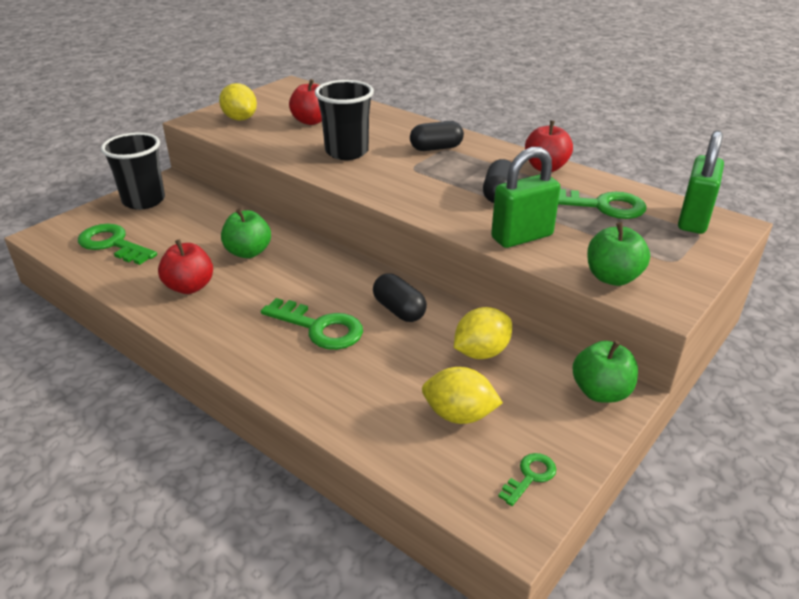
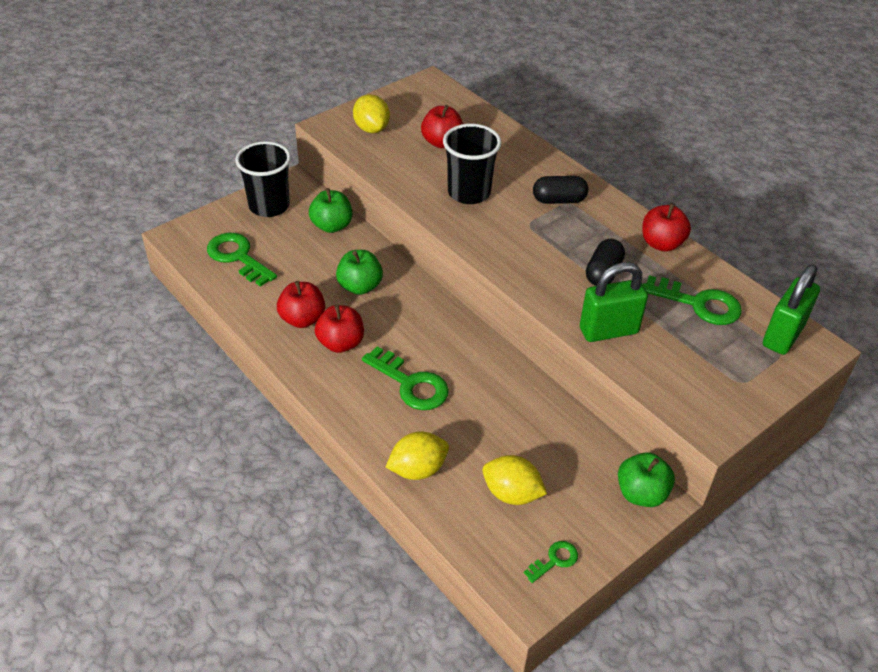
camera: 10 degrees right, 10 degrees up
(235, 302) = (341, 343): none -> red apple
(399, 310) = (485, 376): black capsule -> none
(481, 352) = (548, 434): yellow lemon -> yellow lemon (418, 469)
(612, 277) = (676, 392): green apple -> green apple (332, 226)

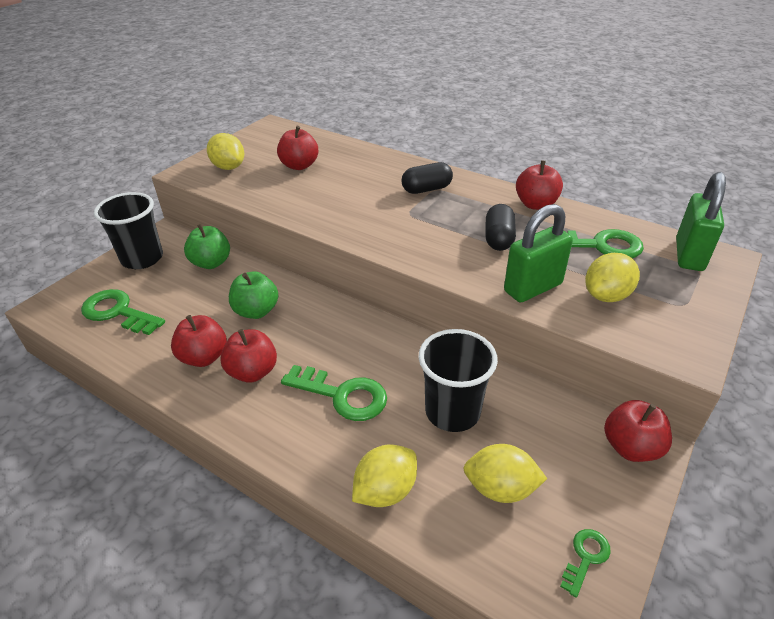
camera: 15 degrees left, 5 degrees down
(469, 193) = (341, 199): black cup -> black cup (452, 412)
(641, 493) = (631, 447): green apple -> red apple
(673, 355) = (606, 295): none -> yellow lemon

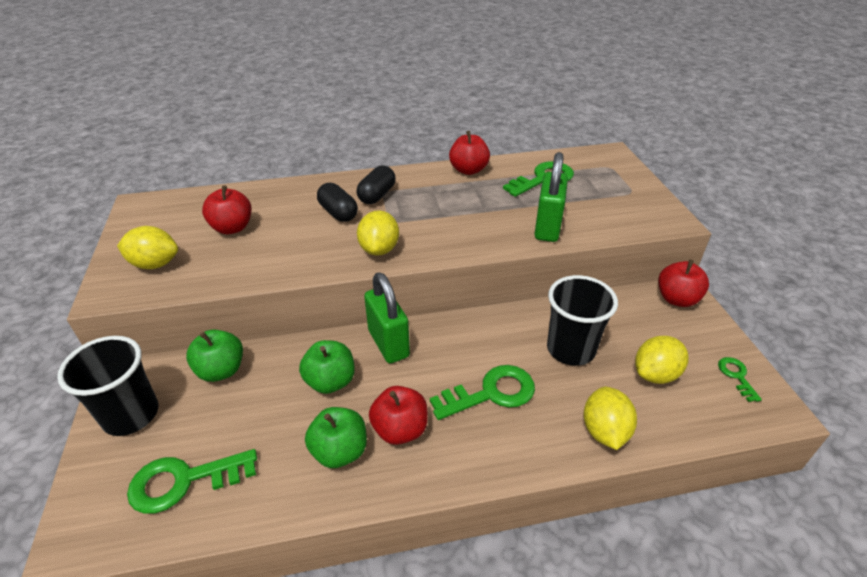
camera: 45 degrees left, 0 degrees up
(204, 357) = (340, 451): red apple -> green apple
(498, 239) = (480, 206): black capsule -> black capsule (338, 213)
(606, 295) = (591, 209): yellow lemon -> yellow lemon (379, 249)
(689, 255) = (594, 160): green padlock -> green padlock (388, 343)

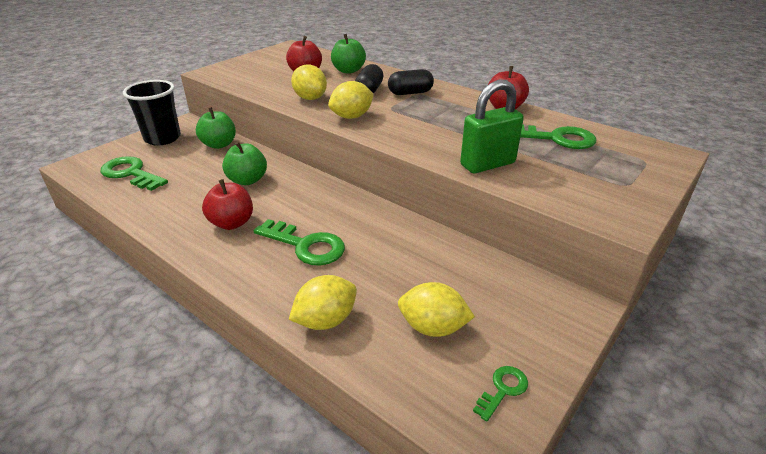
camera: 50 degrees right, 5 degrees down
(155, 264) = (246, 71): yellow lemon -> yellow lemon (310, 98)
(340, 451) = (193, 209): green apple -> green apple (348, 70)
(388, 343) = (305, 184): green padlock -> none
(571, 349) = (402, 265): black cup -> none
(677, 299) = (564, 305): red apple -> none

